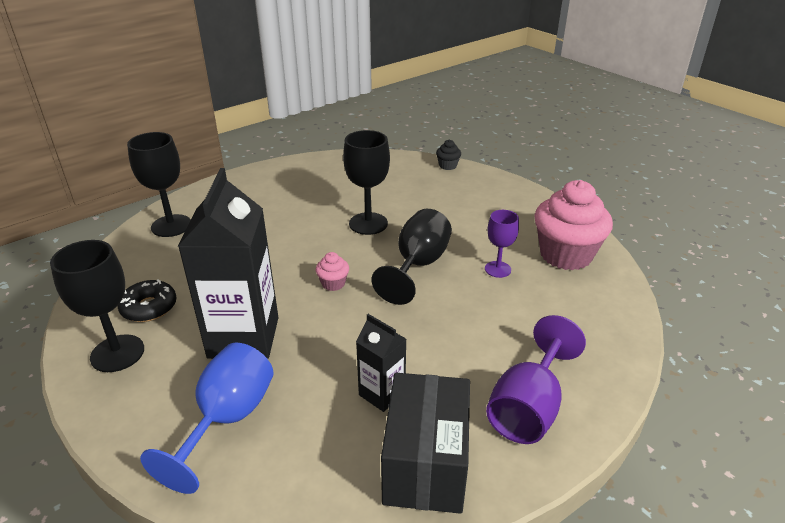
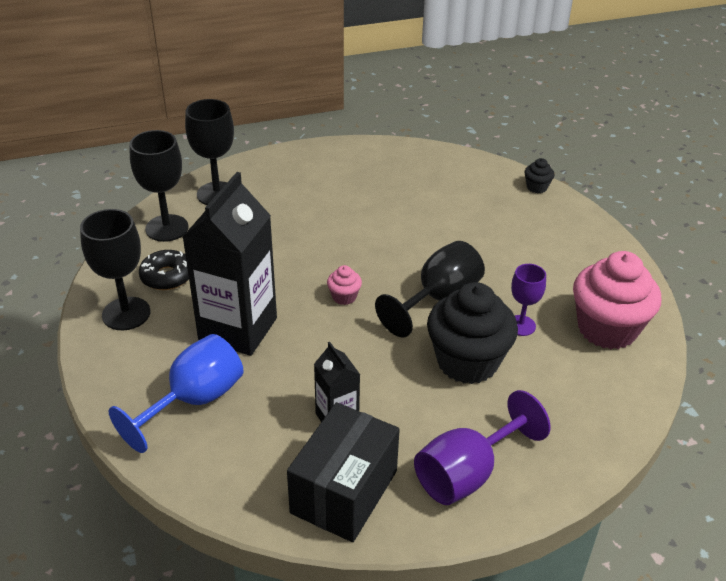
camera: 20 degrees right, 5 degrees up
(368, 223) = (411, 238): black goblet -> black goblet (167, 228)
(471, 310) = (467, 362): none -> black cupcake

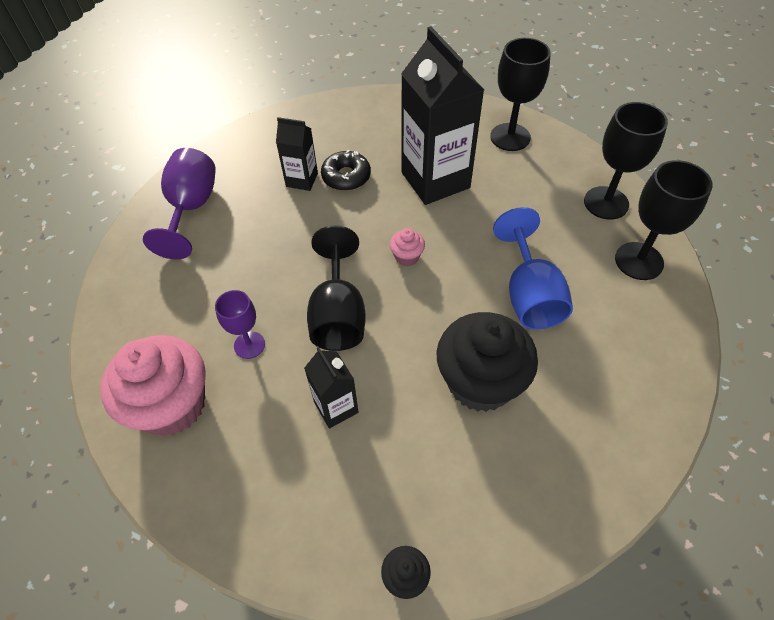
camera: 135 degrees right, 15 degrees up
(167, 276) = (535, 174): black donut -> black donut (346, 177)
(194, 401) = (391, 130): blue goblet -> blue goblet (529, 294)
(344, 492) = (252, 152): black box -> none
(467, 362) = (261, 279): black cupcake -> black cupcake (480, 382)
(498, 258) = (336, 407): none -> black carton

